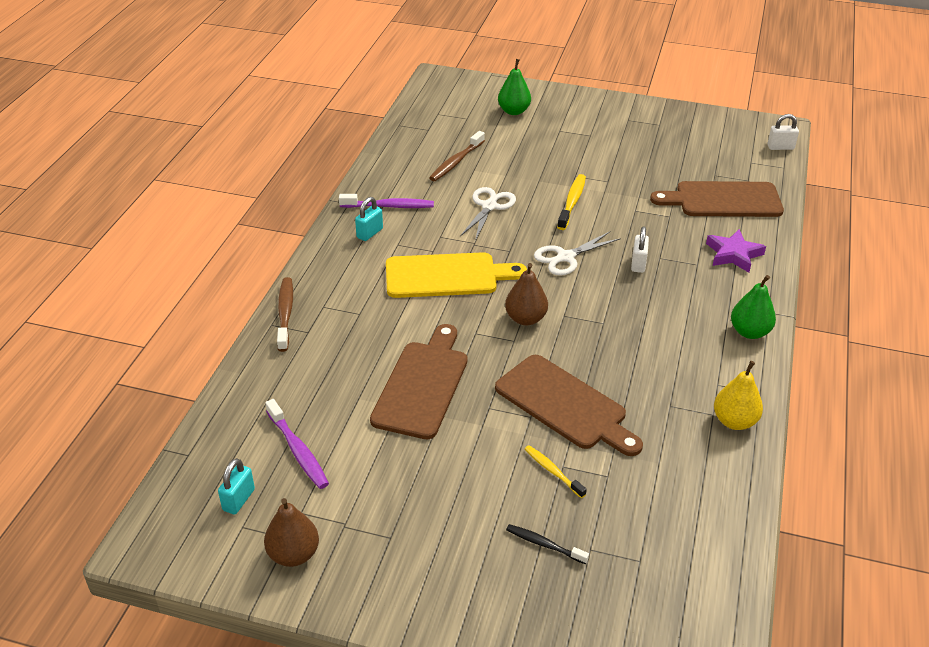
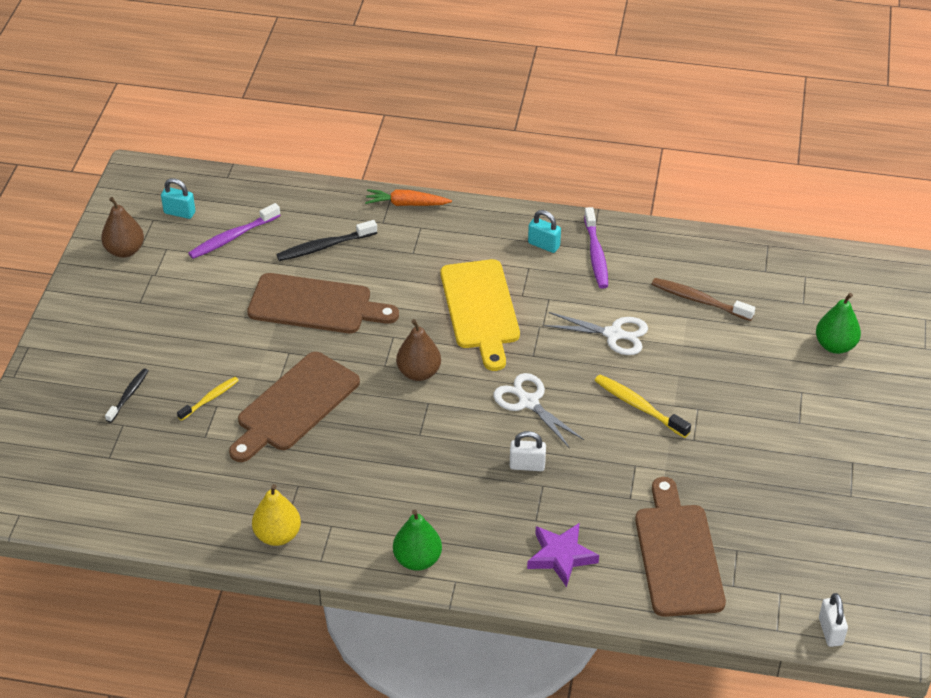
camera: 85 degrees right, 5 degrees up
(285, 313) = (406, 204): brown toothbrush -> orange carrot
(334, 376) = (324, 246): none -> black toothbrush
(572, 202) = (639, 406): yellow toothbrush -> yellow toothbrush turned 150 degrees counterclockwise

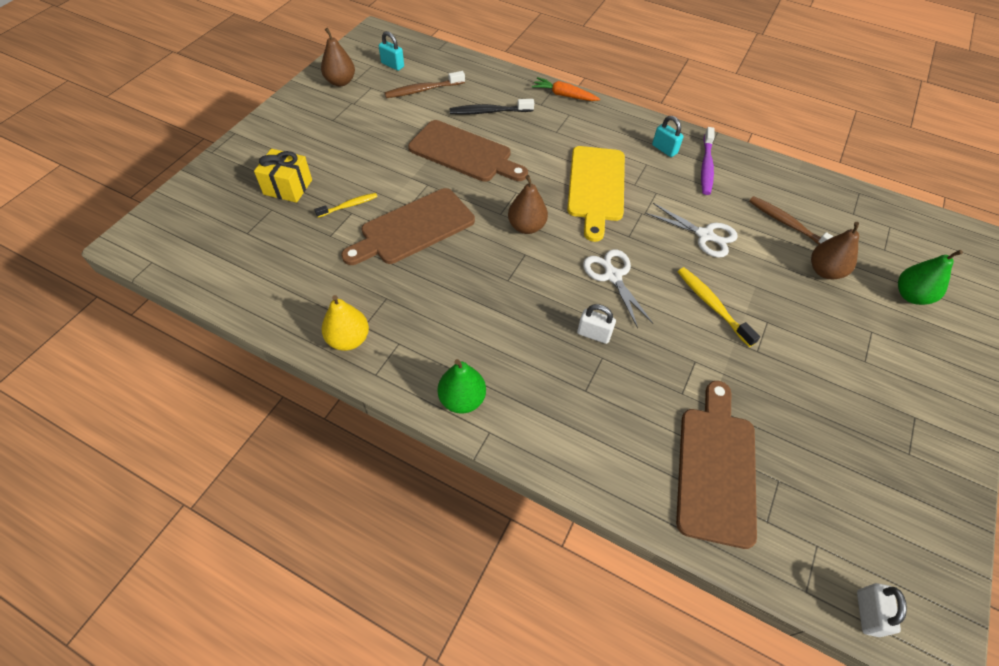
camera: 15 degrees right, 10 degrees up
(128, 395) = (288, 187): black toothbrush -> yellow gift
(232, 237) = (423, 90): purple toothbrush -> brown toothbrush
(561, 556) = (598, 435): purple star -> none
(745, 341) = (824, 271): none -> brown pear

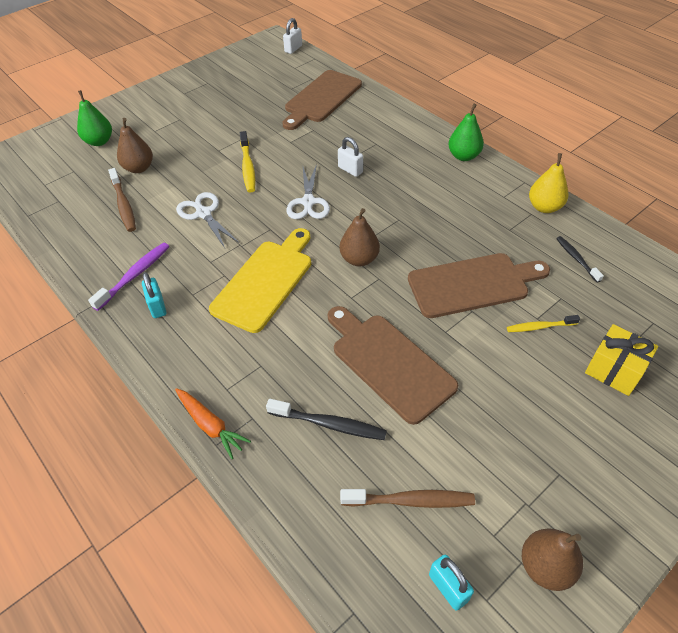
camera: 155 degrees left, 5 degrees down
(313, 280) = (576, 259): none -> black toothbrush

